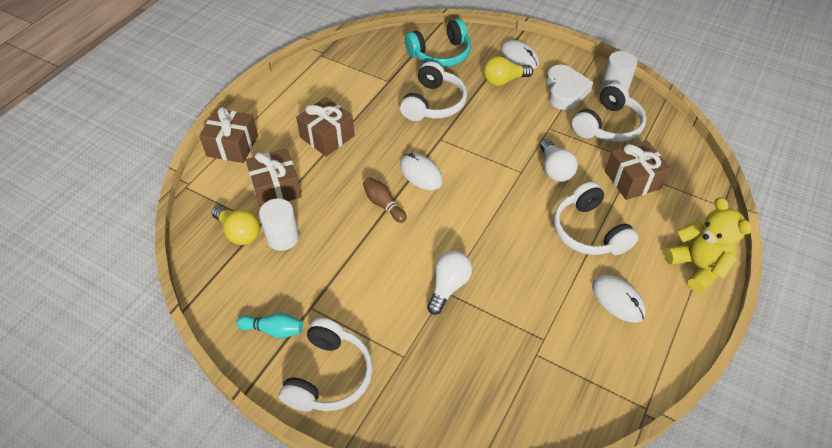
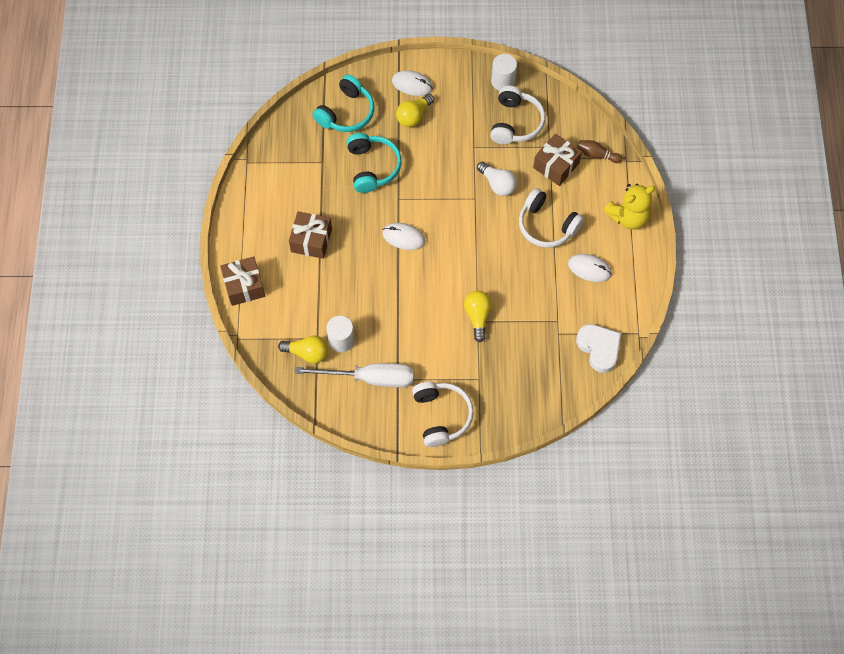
camera: 30 degrees left, 15 degrees up
(273, 330) = (385, 407): turquoise bowling pin -> none
(276, 188) = (306, 304): brown gift -> none
(281, 290) = (369, 378): none -> white screwdriver
(383, 204) = (394, 277): brown bowling pin -> brown bowling pin (597, 155)
(433, 103) = (372, 167): white headphones -> turquoise headphones
(448, 286) = (477, 316): white light bulb -> yellow light bulb
(565, 91) = (467, 103): white heart -> white heart (599, 348)
(697, 266) = (628, 217): yellow teddy bear -> yellow teddy bear turned 120 degrees clockwise

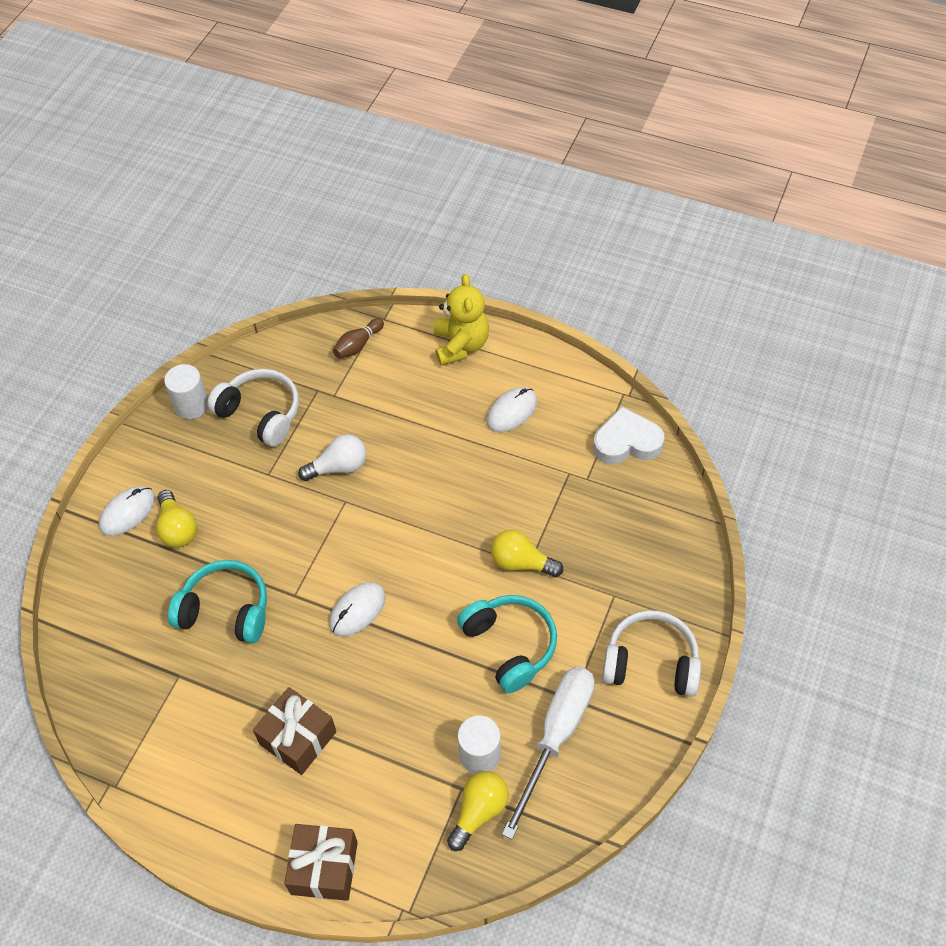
camera: 65 degrees left, 10 degrees down
(346, 112) = (118, 613): turquoise headphones -> turquoise headphones (510, 645)
(546, 225) = (428, 434): white headphones -> none
(556, 165) = (348, 393): brown gift -> none

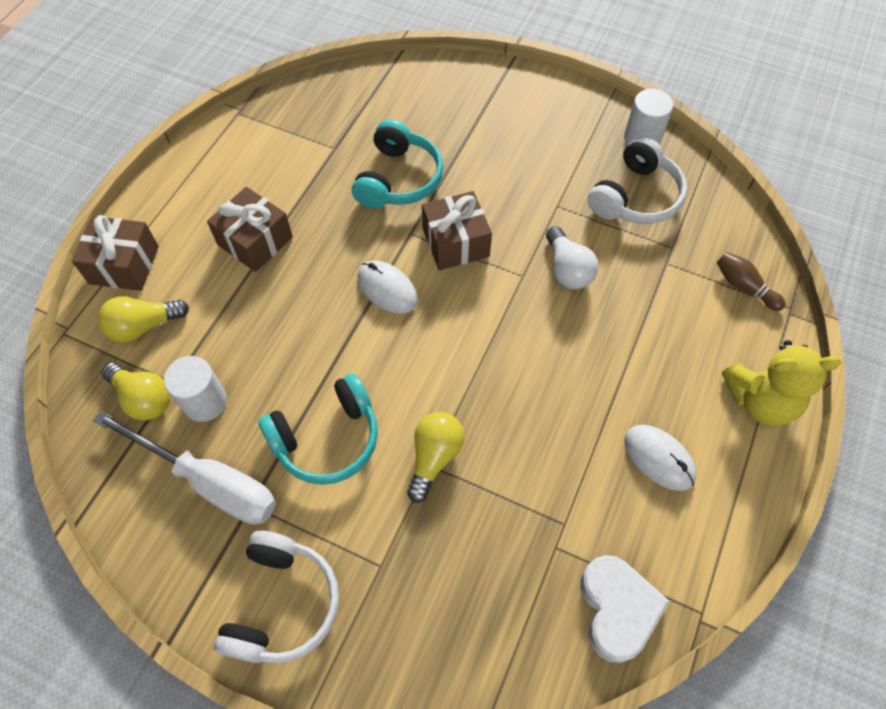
camera: 90 degrees right, 5 degrees up
(127, 512) = (511, 99): white mouse -> none
(177, 528) = (492, 137): yellow light bulb -> yellow light bulb (143, 326)
(306, 556) = (455, 242): none -> brown gift

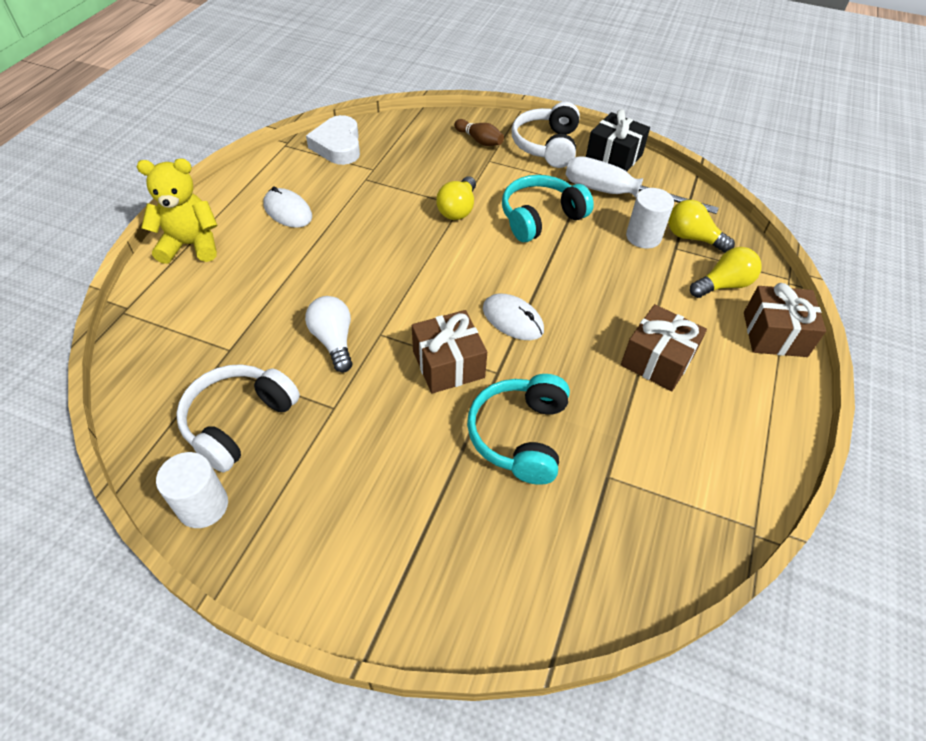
camera: 175 degrees right, 10 degrees down
(183, 571) = (614, 157): none -> black gift
(744, 286) = (159, 329): brown bowling pin -> brown bowling pin (479, 140)

